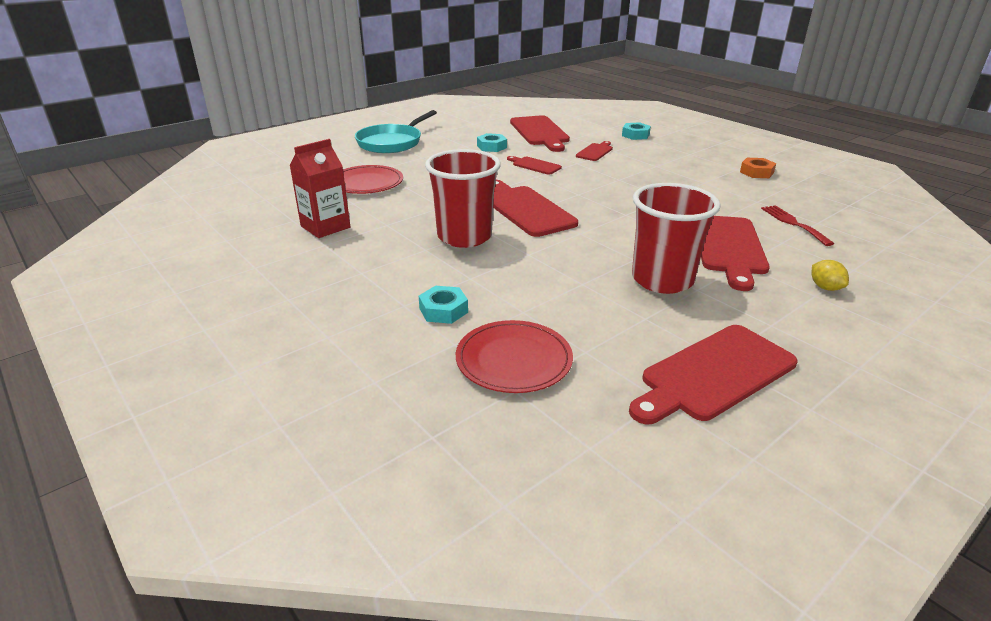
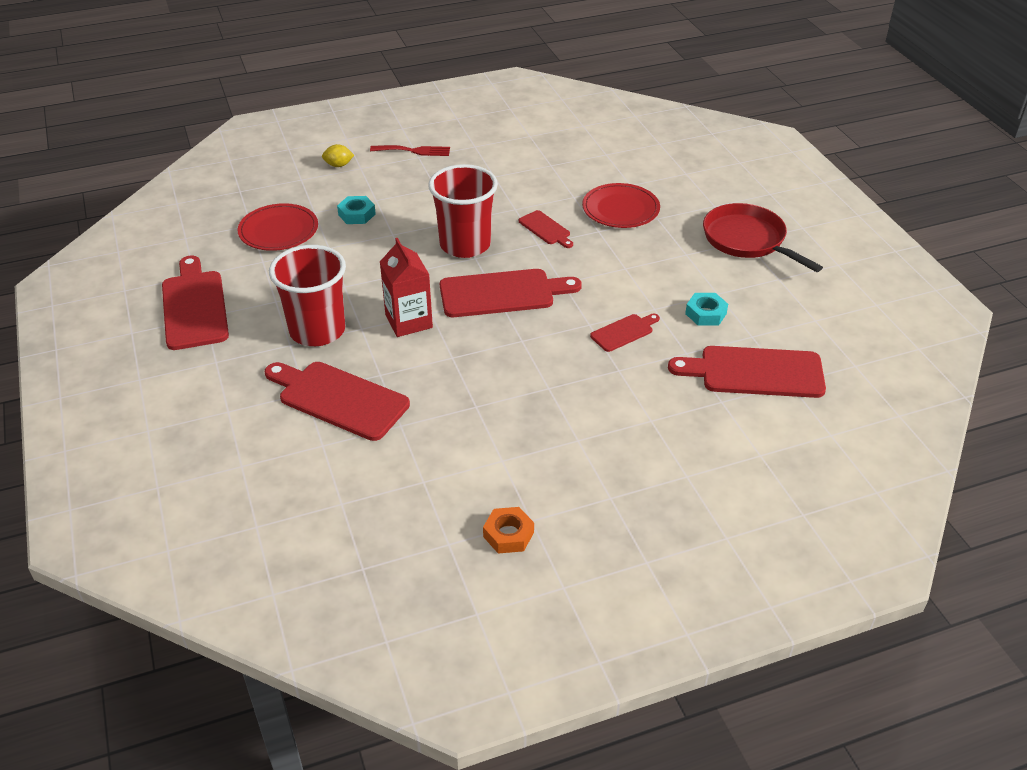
camera: 110 degrees right, 10 degrees up
(325, 227) = (528, 179): red carton -> red carton (408, 321)
(392, 142) = (747, 240): turquoise pan -> red pan
(595, 152) = (654, 400): red cutting board -> red cutting board (546, 229)
(635, 135) = (714, 471): turquoise nut -> none
(793, 223) = (352, 479): red fork -> red fork (414, 151)
(825, 287) = (232, 425): yellow lemon -> yellow lemon (338, 165)

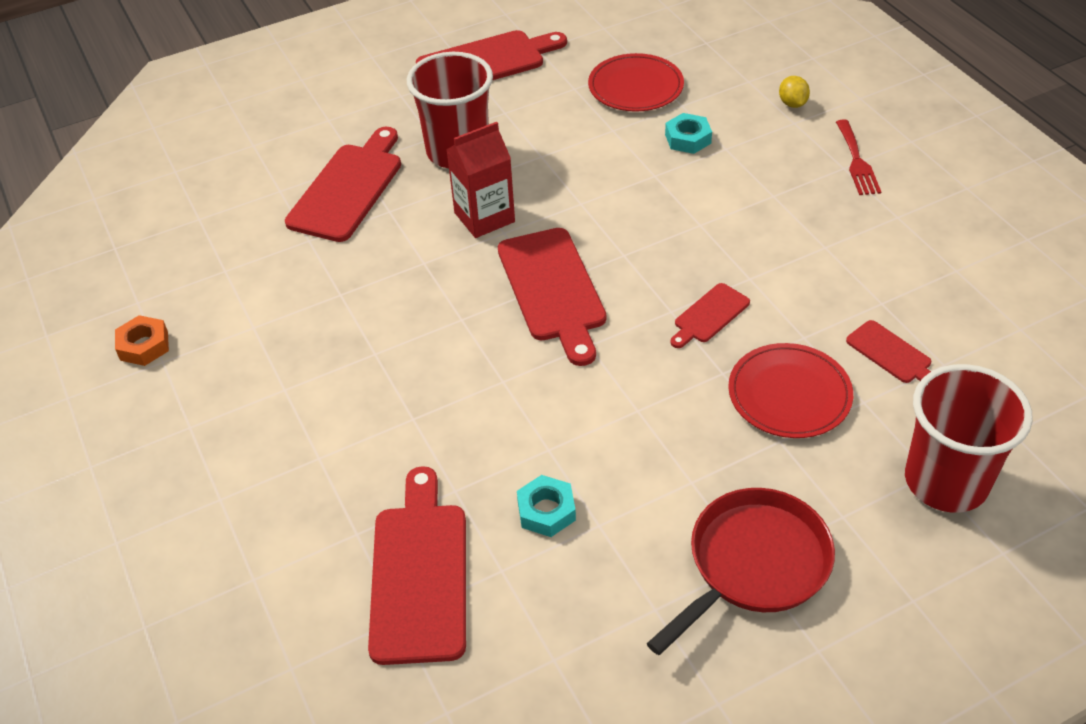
camera: 85 degrees right, 5 degrees up
(465, 245) = (649, 241): red cup -> red cup (946, 481)
(624, 332) = (491, 418): red cutting board -> red cutting board (891, 354)

